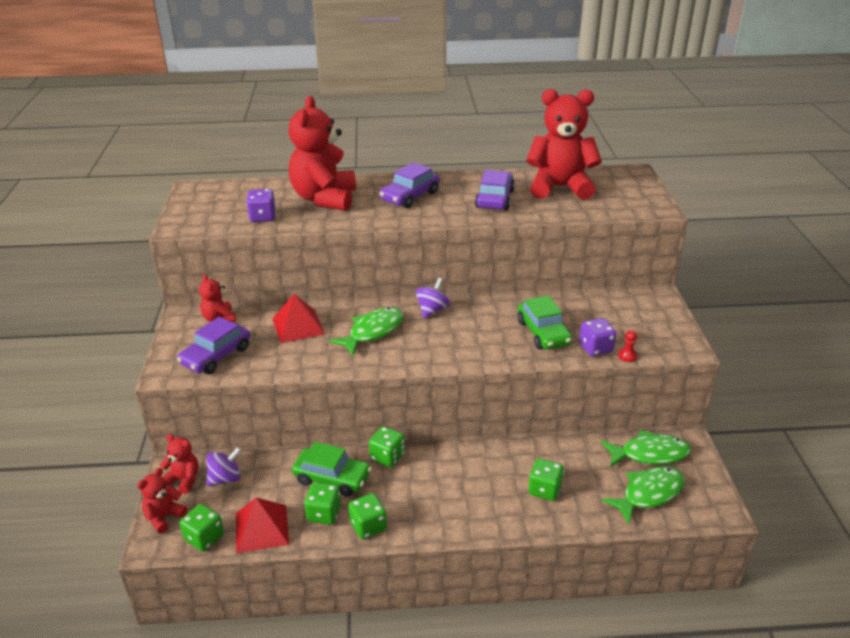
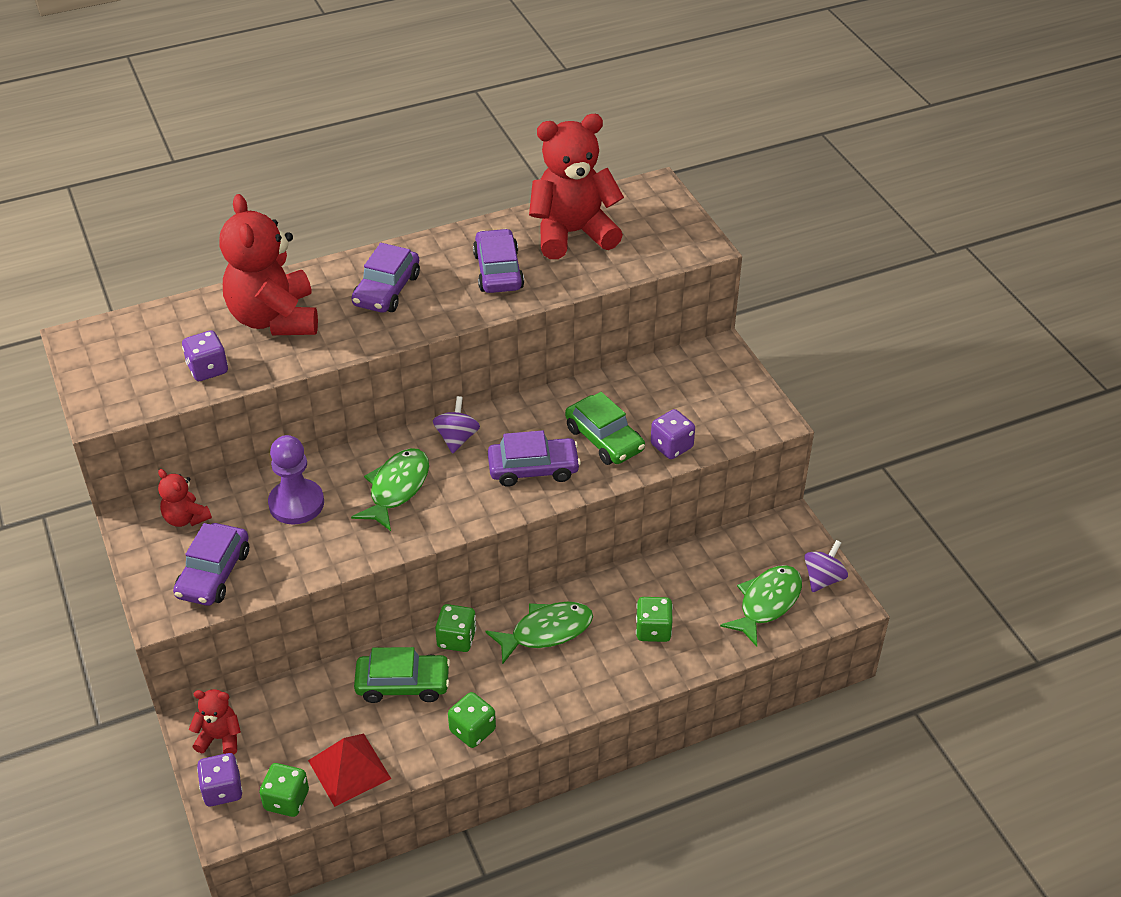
camera: 20 degrees left, 10 degrees up
(164, 517) = (222, 790): red teddy bear -> purple dice
(225, 478) = (272, 721): purple spinning top -> purple spinning top (823, 578)
(298, 326) = (296, 503): red pyramid -> purple pawn
(324, 513) = (414, 730): green dice -> none
(480, 340) = (533, 469): none -> purple car
(627, 356) = (710, 448): red pawn -> none
(650, 454) = (754, 553): green fish -> green fish (546, 632)

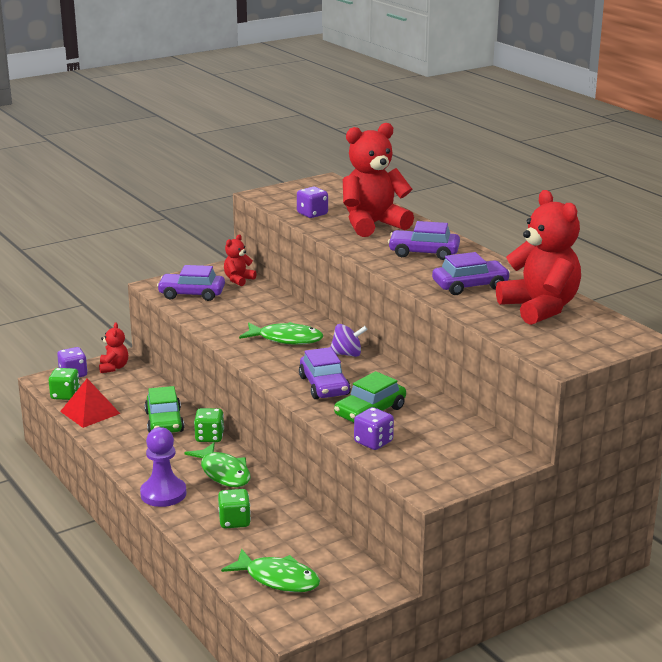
camera: 80 degrees right, 20 degrees down
(296, 503) = (261, 309): purple pawn -> purple pawn (163, 494)
(472, 730) = (125, 452): green dice -> none
(823, 578) = (316, 611): purple spinning top -> none

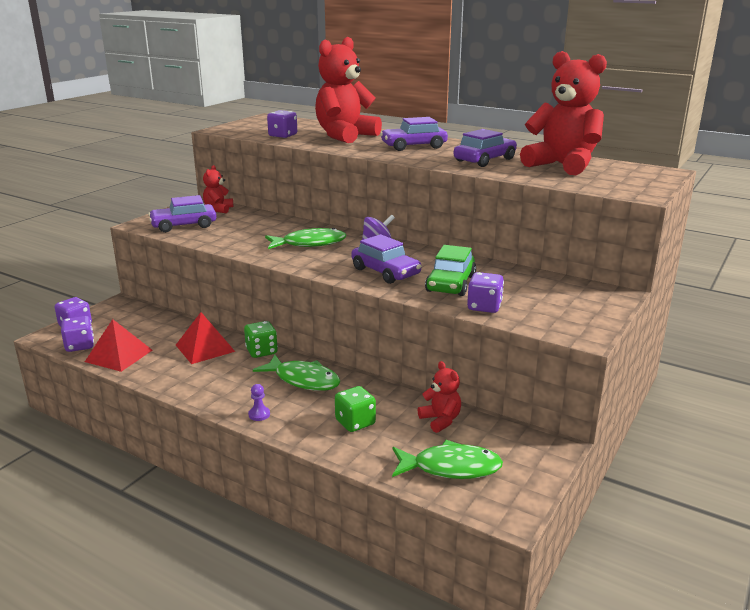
camera: 25 degrees left, 0 degrees up
(65, 395) = (80, 346): green dice -> purple dice
(113, 367) = (115, 312): red teddy bear -> red teddy bear (440, 420)
(163, 494) = (259, 414): purple pawn -> purple pawn, size x0.43
(164, 422) = (205, 348): green car -> red pyramid

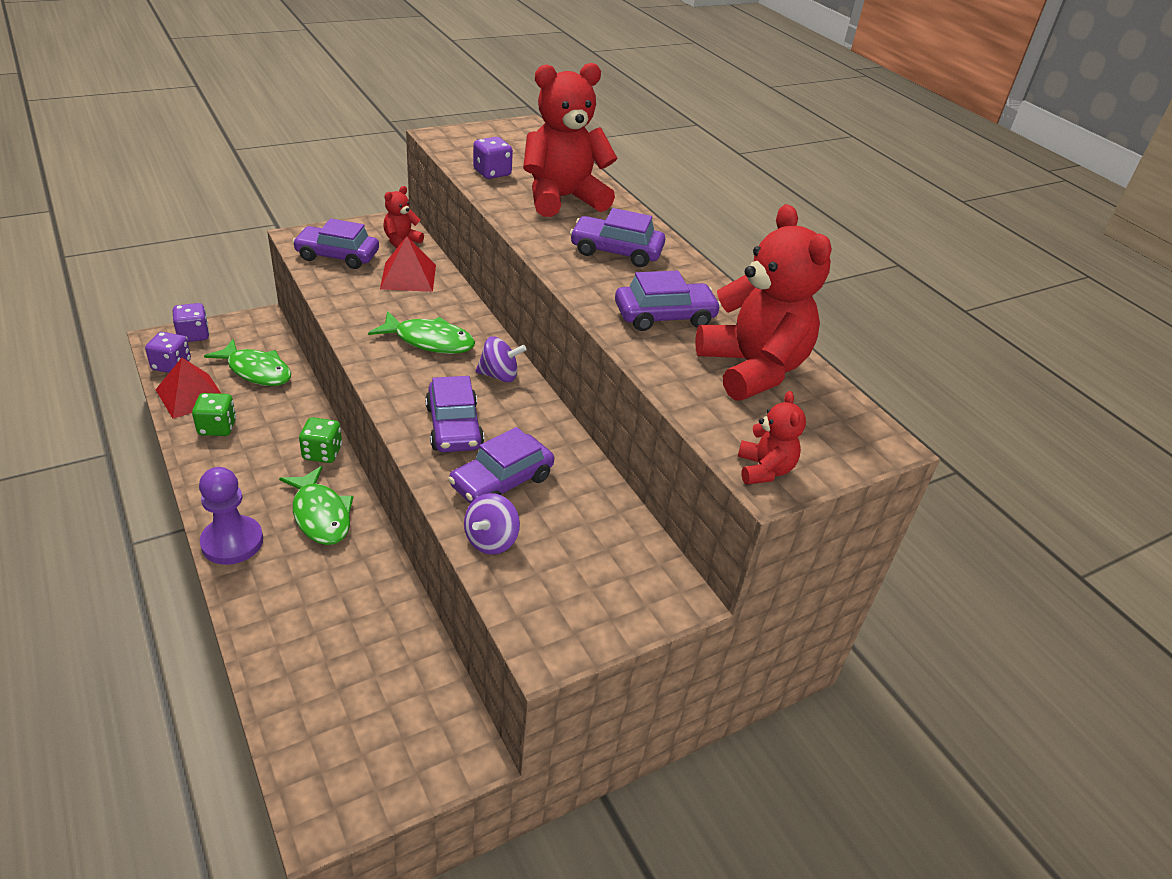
camera: 25 degrees right, 15 degrees up
(205, 348) = (275, 422): red pyramid -> red pyramid (408, 276)
(259, 414) = (232, 542): purple pawn -> purple pawn, size x2.34
(355, 422) = (308, 603): green dice -> green dice (217, 427)
(440, 420) = (394, 647): red teddy bear -> red teddy bear (764, 470)
(450, 284) = (501, 481): green car -> purple car
(451, 468) = (332, 720): green fish -> green fish (256, 371)
(484, 307) = (491, 540): purple dice -> purple spinning top

